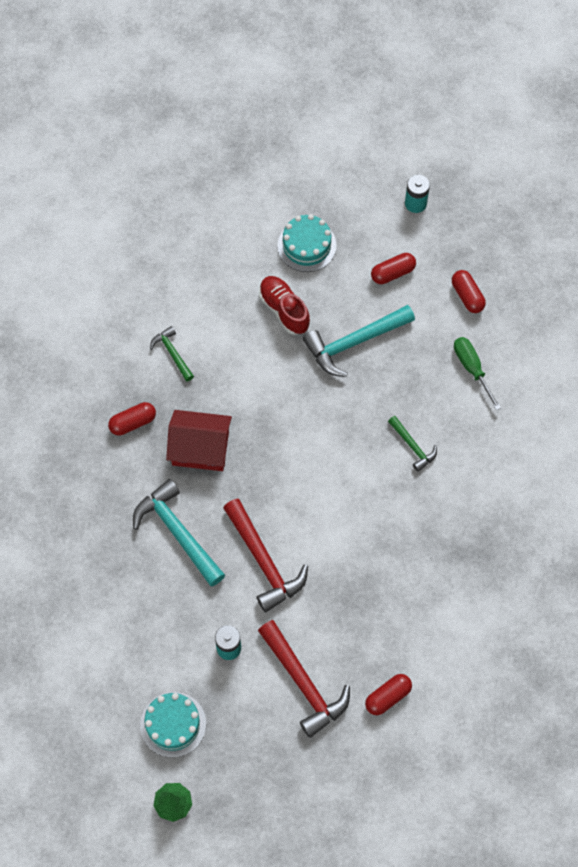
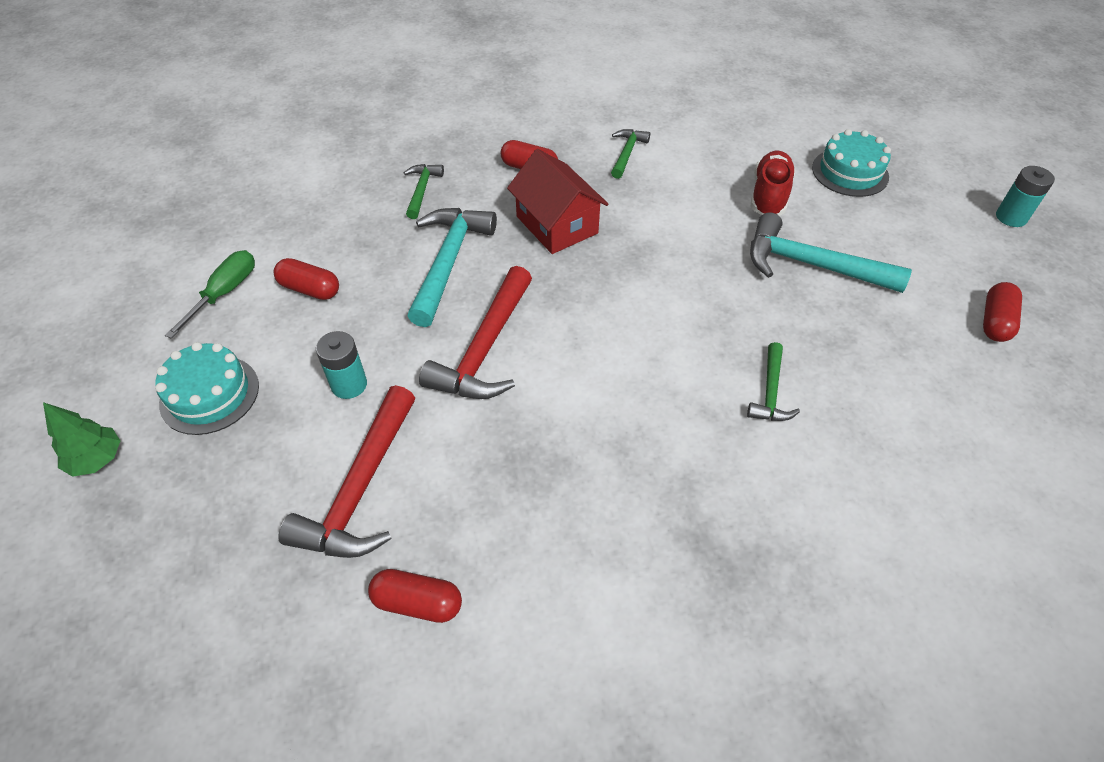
camera: 50 degrees right, 15 degrees down
(95, 502) = (422, 190): none -> green hammer
(393, 273) = (921, 246): red capsule -> red capsule (310, 289)
(472, 369) = (929, 384): green screwdriver -> green screwdriver (224, 293)

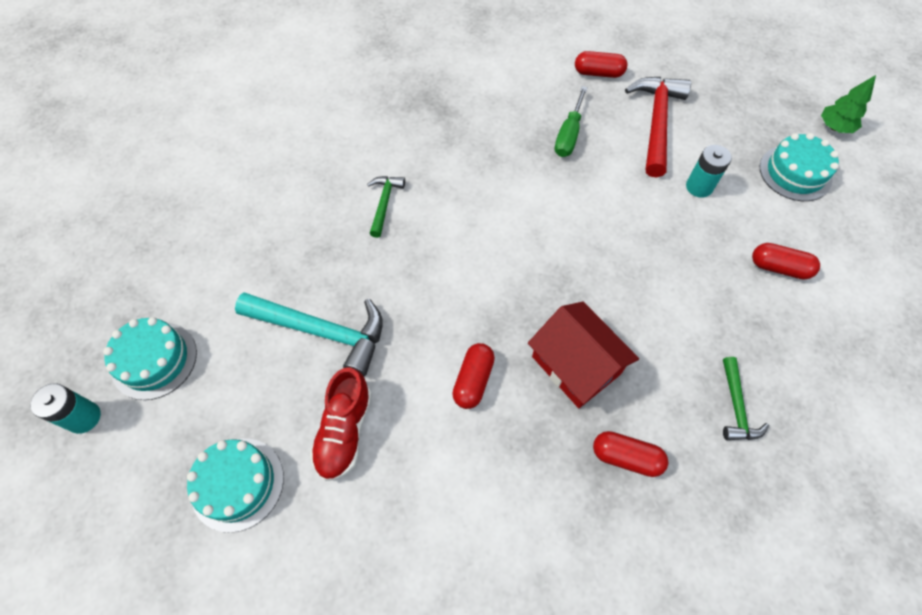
camera: 175 degrees right, 10 degrees up
(224, 293) = (849, 258): green screwdriver -> green screwdriver (569, 134)
(448, 262) = (669, 308): turquoise hammer -> none
(485, 349) = (607, 222): red hammer -> none
(627, 153) = (511, 498): green hammer -> none
(973, 253) = (154, 360): none -> turquoise cake
(995, 322) = (177, 279): red capsule -> red capsule (473, 380)

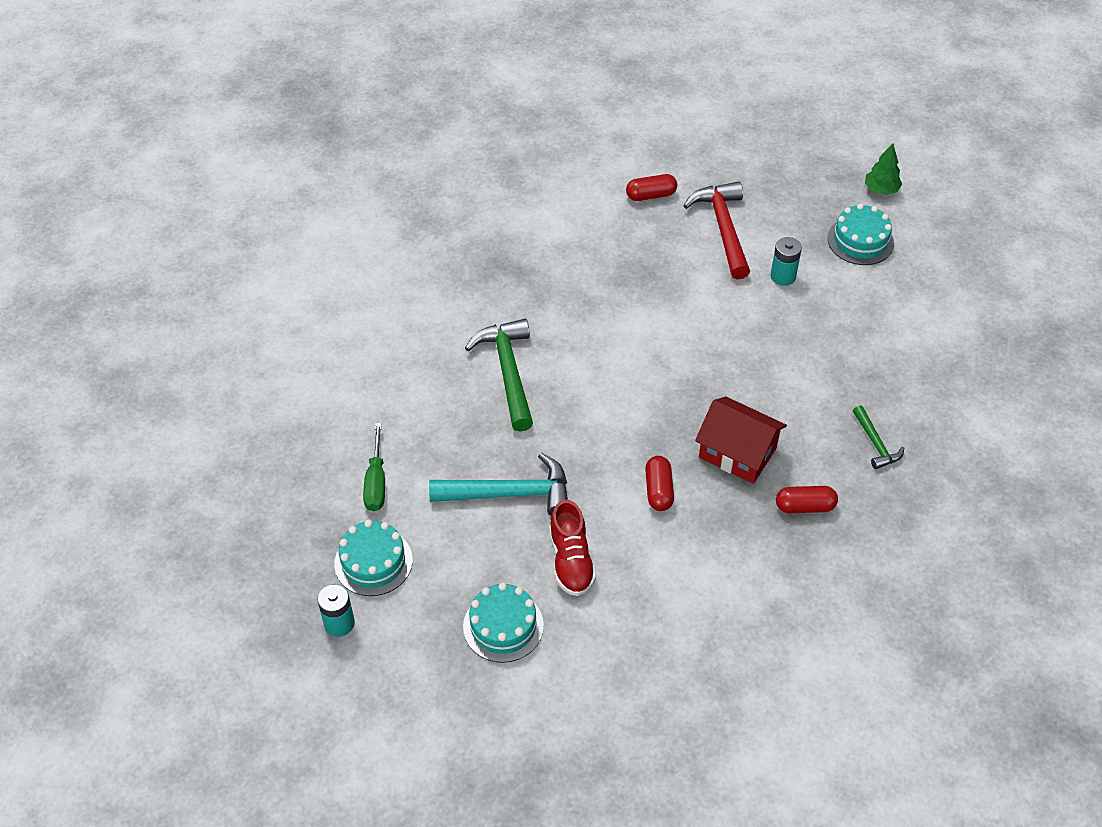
camera: 20 degrees left, 10 degrees down
(384, 203) = (508, 372): green hammer -> green hammer, size x1.86
(569, 134) = (648, 262): green screwdriver -> green screwdriver (376, 481)
(779, 268) = (873, 326): red capsule -> none

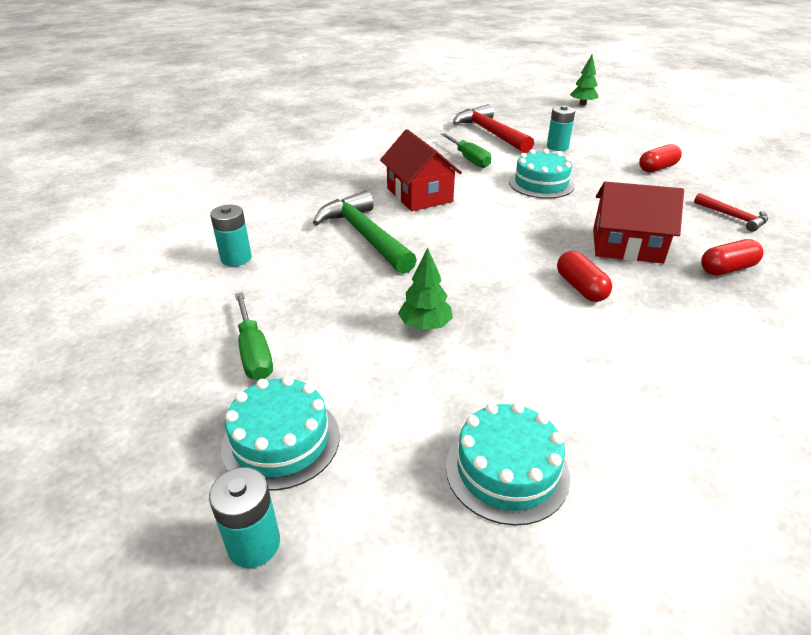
camera: 20 degrees left, 15 degrees down
(389, 372) = (236, 258): none -> turquoise battery
(510, 493) = (425, 326): turquoise hammer -> green tree
(571, 561) = (540, 371): red shoe -> none
(586, 324) = (419, 195): none -> red house
(651, 195) = (421, 127): red capsule -> red capsule (657, 168)
(669, 275) = (469, 159): none -> green screwdriver
(860, 240) = (594, 124): turquoise cake -> turquoise cake (541, 183)
(875, 443) = (733, 217): green hammer -> red hammer

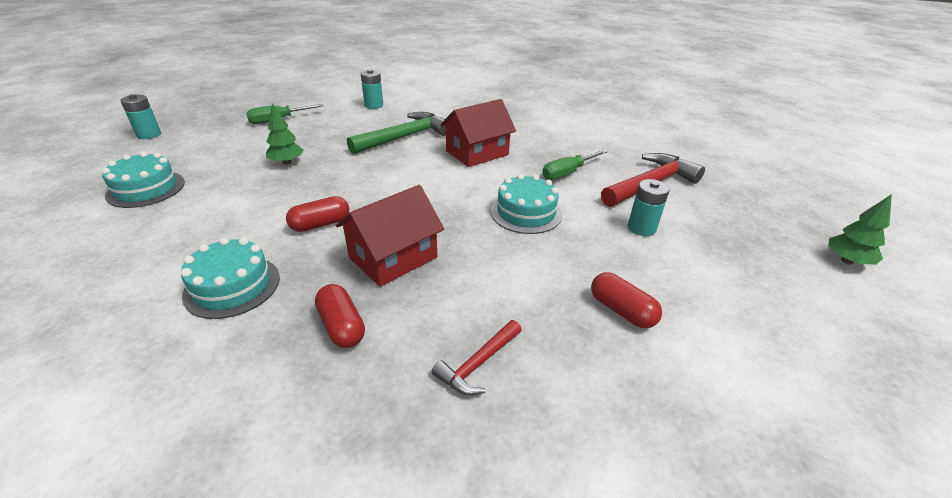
camera: 80 degrees right, 0 degrees up
(281, 441) = (206, 133): turquoise cake -> turquoise cake (232, 286)
(627, 246) = (393, 257): red house -> red house turned 45 degrees clockwise

